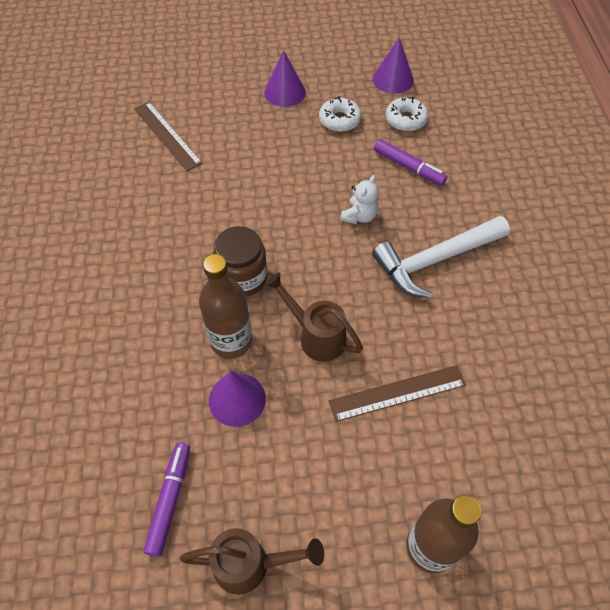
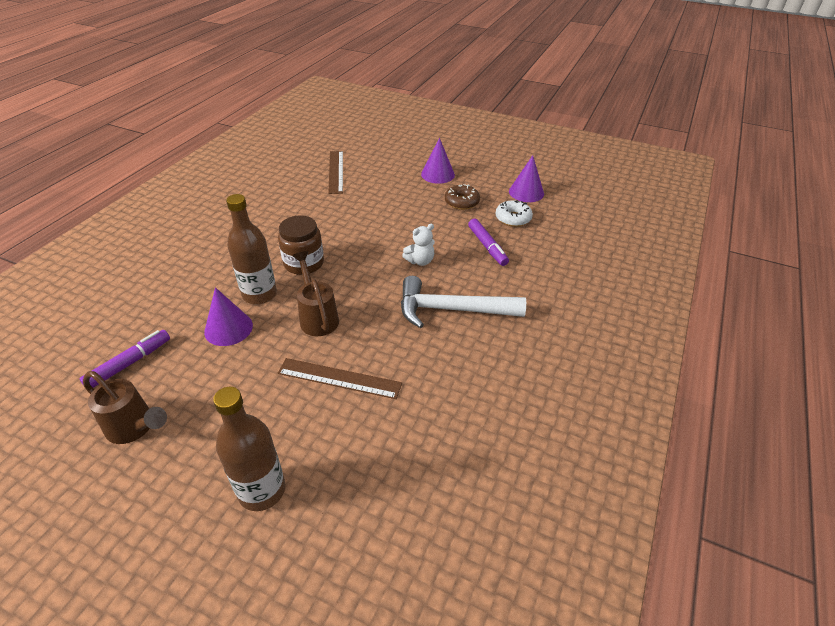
camera: 30 degrees right, 15 degrees down
(339, 120) = (461, 202): white donut -> brown donut

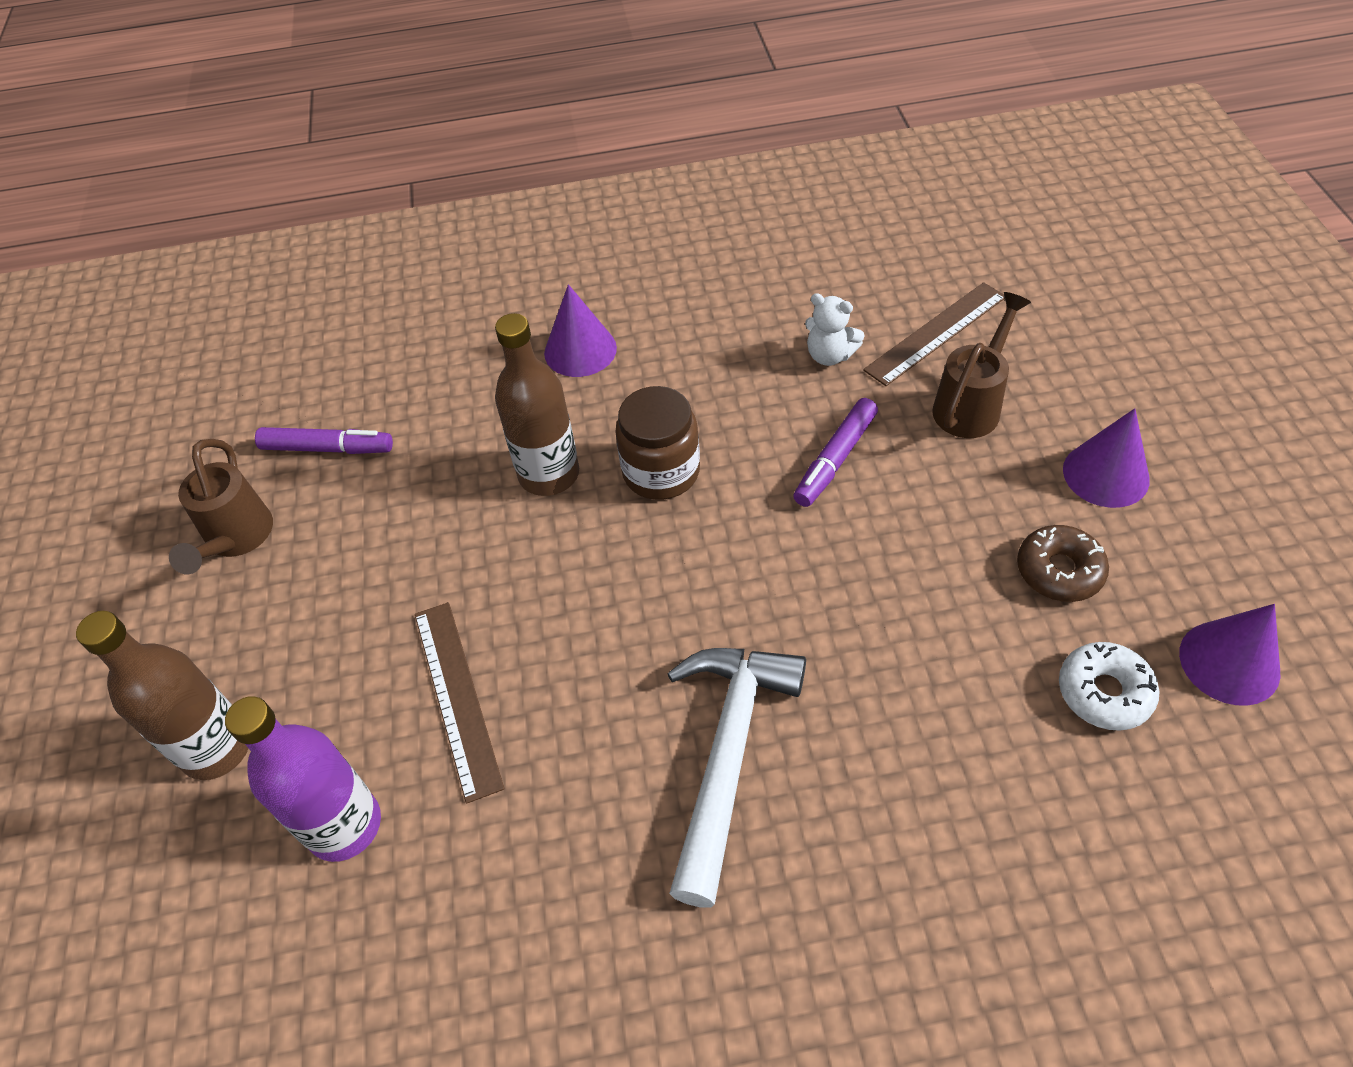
camera: 60 degrees right, 10 degrees up
(228, 328) = (457, 494): purple cone -> purple cone (580, 350)
(317, 316) = (559, 577): brown watering can -> brown watering can (971, 404)
(363, 450) = (344, 825): none -> purple bottle
(420, 261) = (813, 621): white teddy bear -> white teddy bear (829, 355)
(451, 310) = (727, 753): white hammer -> white hammer turned 45 degrees clockwise
(487, 246) = (962, 702): purple marker -> purple marker (835, 459)

